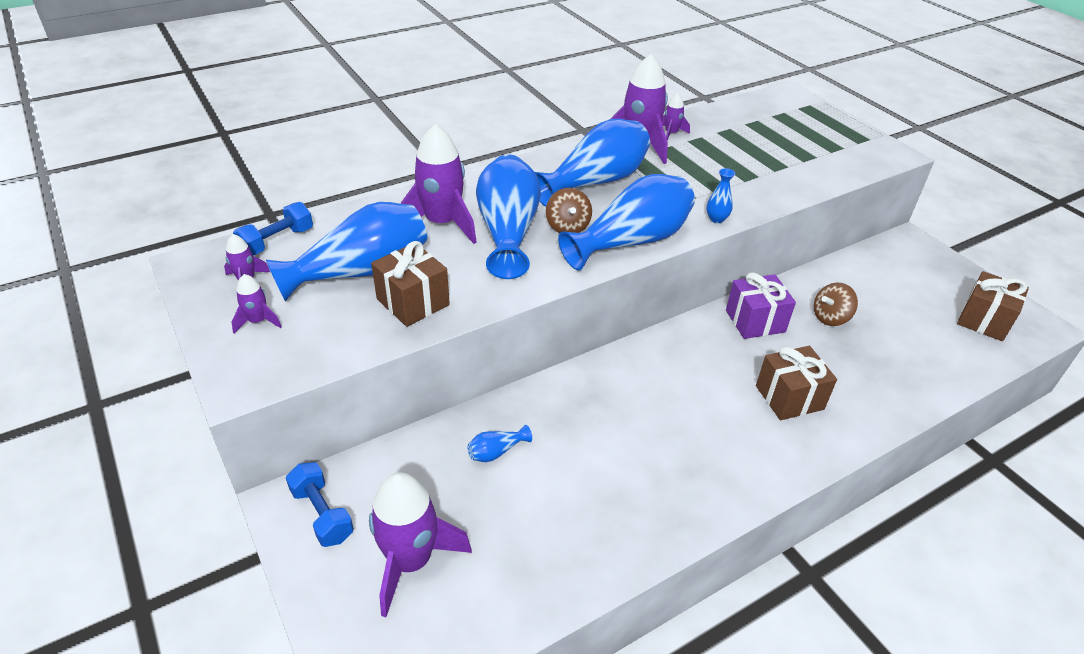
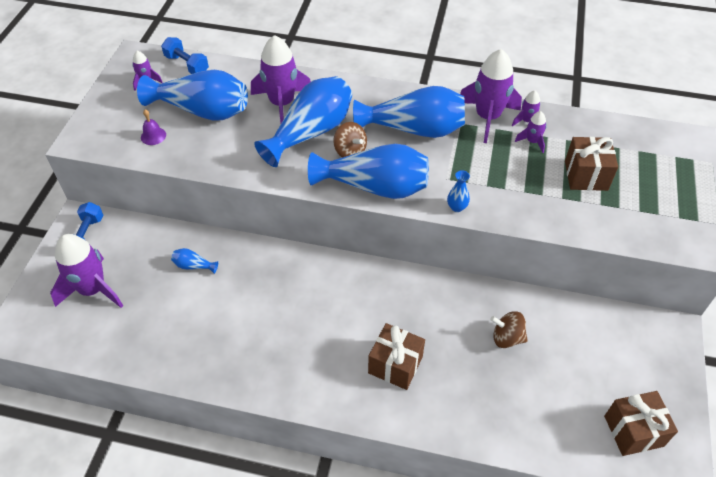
camera: 45 degrees right, 10 degrees up
(258, 321) = (124, 109): purple rocket -> purple rocket (532, 141)
(277, 241) = (187, 65): blue dumbbell -> blue dumbbell turned 45 degrees clockwise
(337, 325) = (153, 136): none -> purple bell
(413, 302) = (203, 146): brown gift -> brown gift (586, 175)
(567, 227) = (350, 151): brown spinning top -> brown spinning top turned 75 degrees counterclockwise
(755, 321) = (447, 301): purple gift -> none

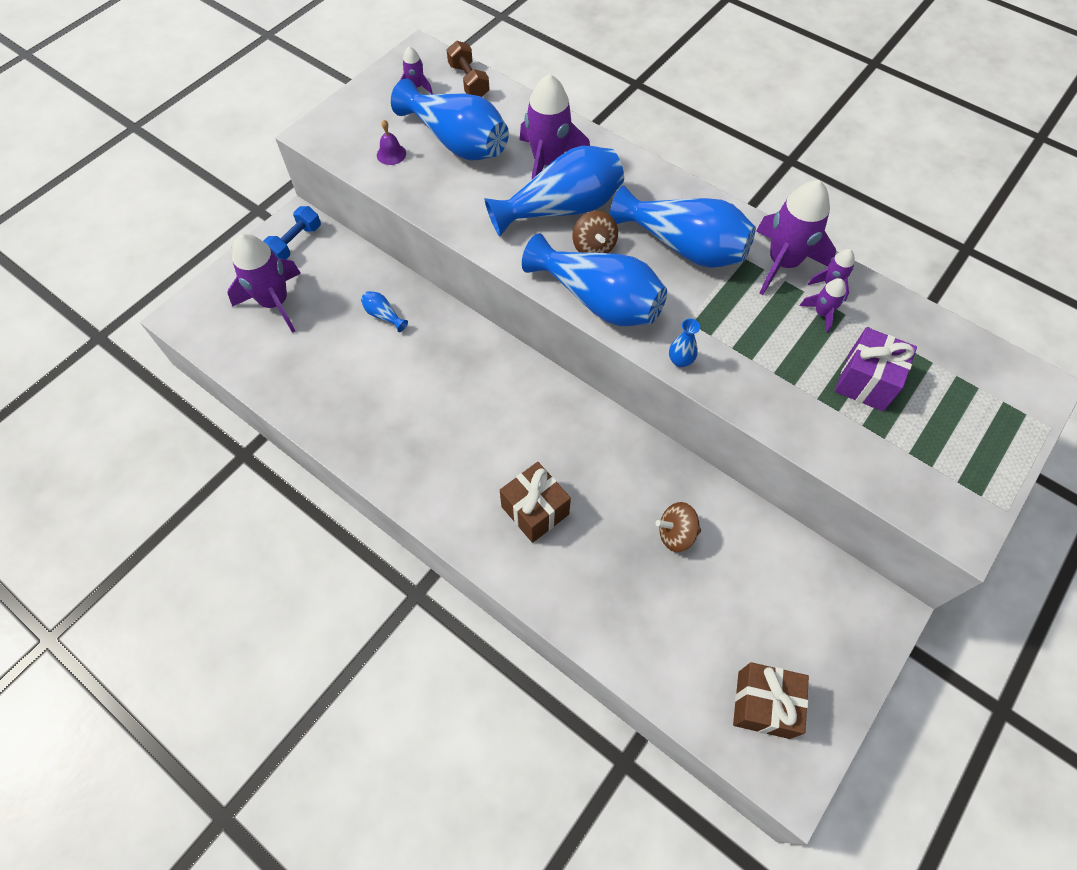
camera: 25 degrees right, 10 degrees up
(187, 65) = (468, 81): blue dumbbell -> brown dumbbell
(507, 338) = (676, 534): brown spinning top -> brown spinning top turned 45 degrees counterclockwise
(586, 175) = (865, 381): brown gift -> purple gift

